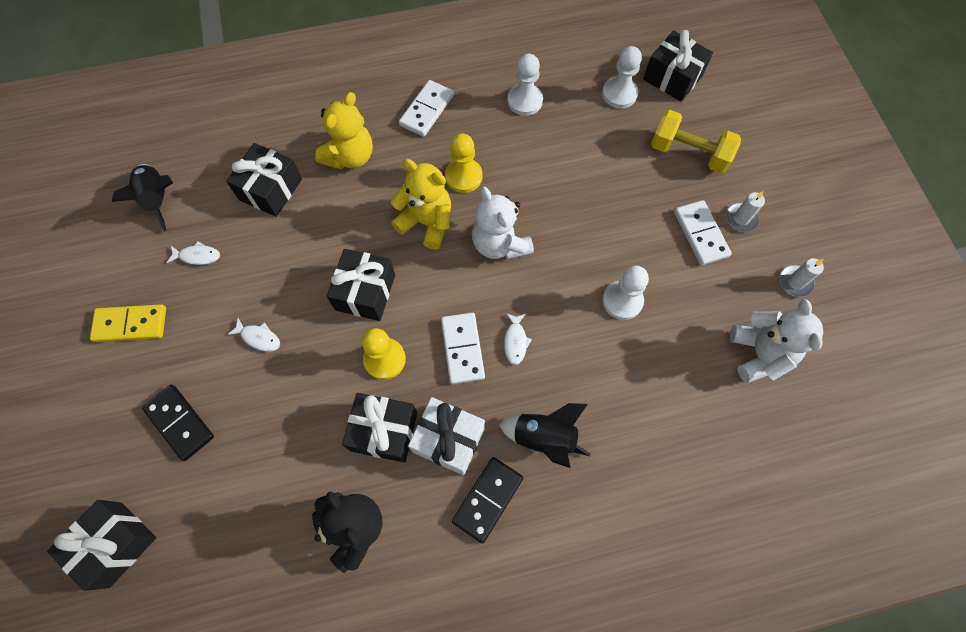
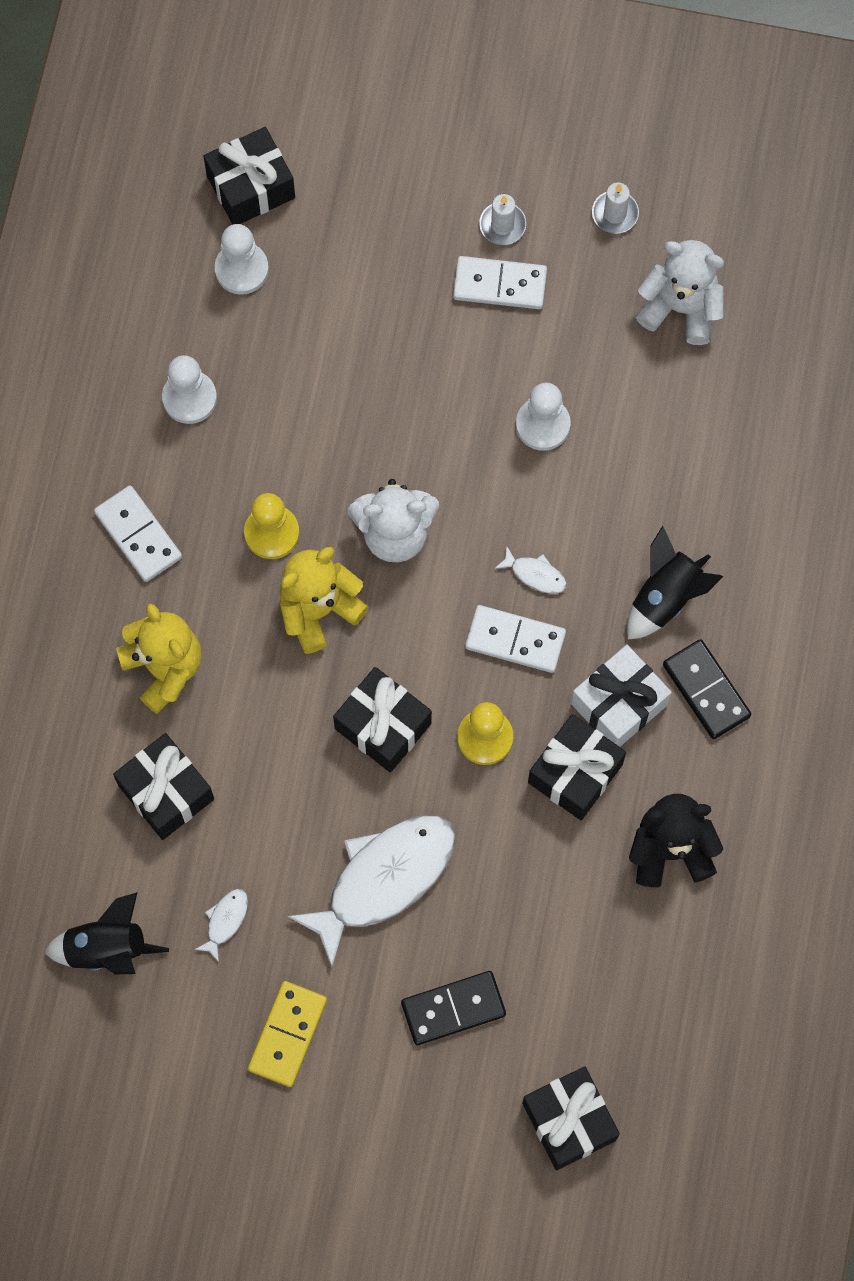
camera: 65 degrees left, 5 degrees up
(259, 338) = (383, 879): white fish -> white fish, size x2.45
(689, 153) = (378, 233): yellow dumbbell -> none

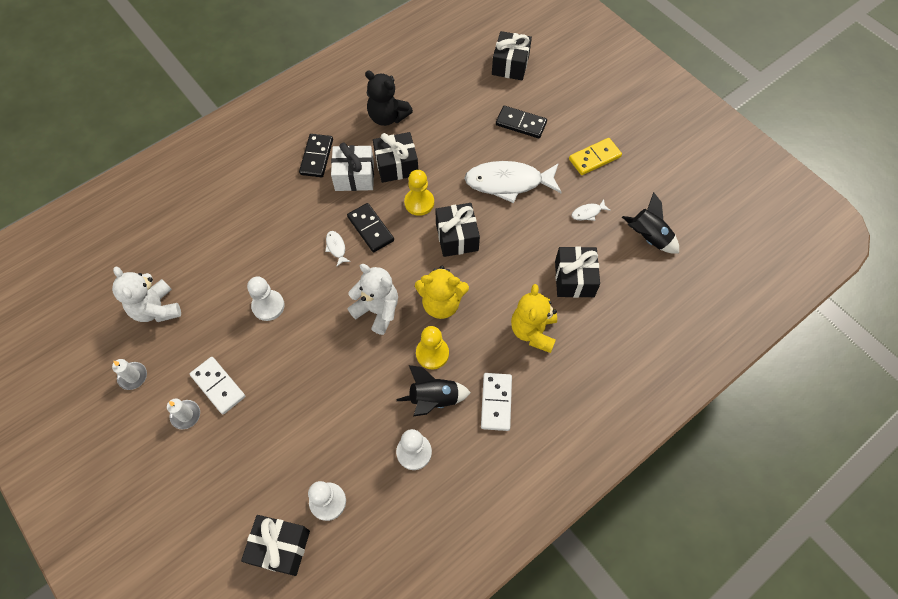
camera: 140 degrees left, 10 degrees down
(515, 640) = (370, 229): white domino -> black domino
(666, 596) = (294, 200): black rocket -> black rocket (434, 399)

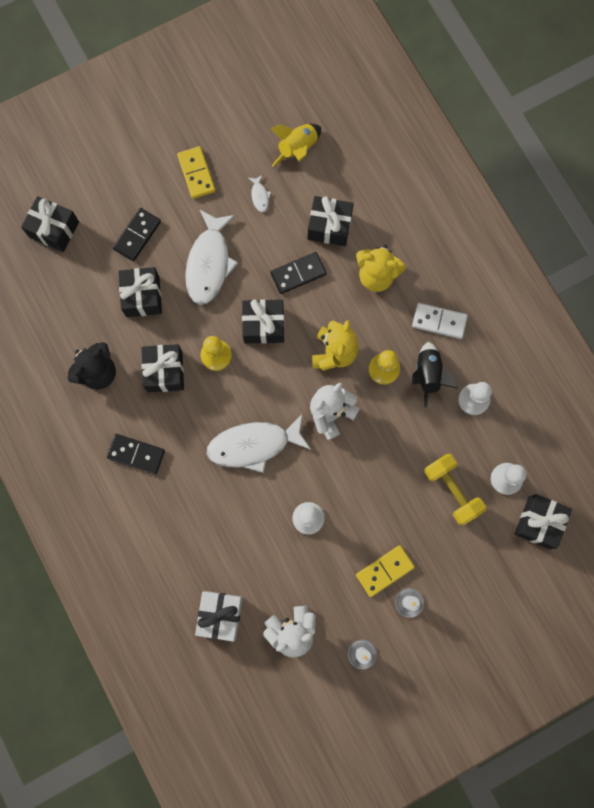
camera: 80 degrees left, 15 degrees up
(218, 386) = (385, 571): white domino -> yellow domino
(308, 443) = (452, 490): none -> yellow dumbbell
(336, 247) = (254, 445): white fish -> white fish, size x2.45
(354, 176) = (170, 417): white gift -> white gift (220, 615)
(370, 229) = (238, 408): black domino -> black domino (298, 274)
(464, 137) = (142, 296): none -> black gift
(648, 237) = (297, 149): black rocket -> yellow rocket

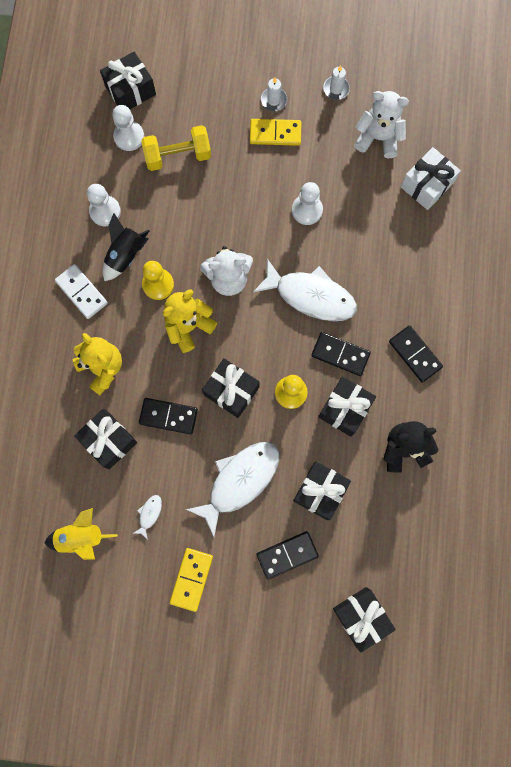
camera: 145 degrees left, 0 degrees up
(197, 413) = (340, 354): none -> black domino
(452, 490) = (178, 156): yellow dumbbell -> yellow dumbbell turned 75 degrees clockwise

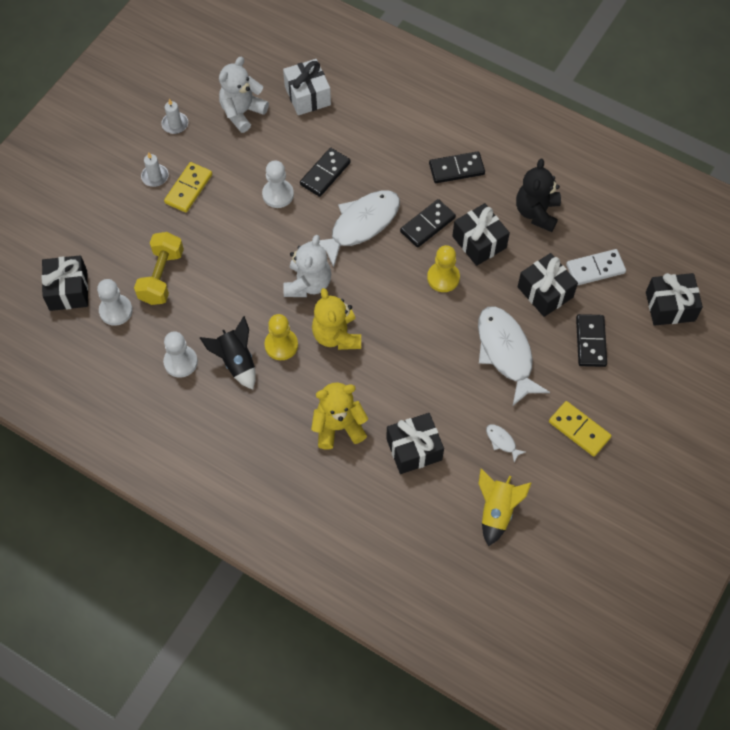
camera: 65 degrees left, 15 degrees down
(82, 292) = (252, 415): white domino -> white domino (595, 269)
(168, 416) = (415, 387): black domino -> black domino (325, 173)
(231, 391) = (417, 325): black gift -> none

